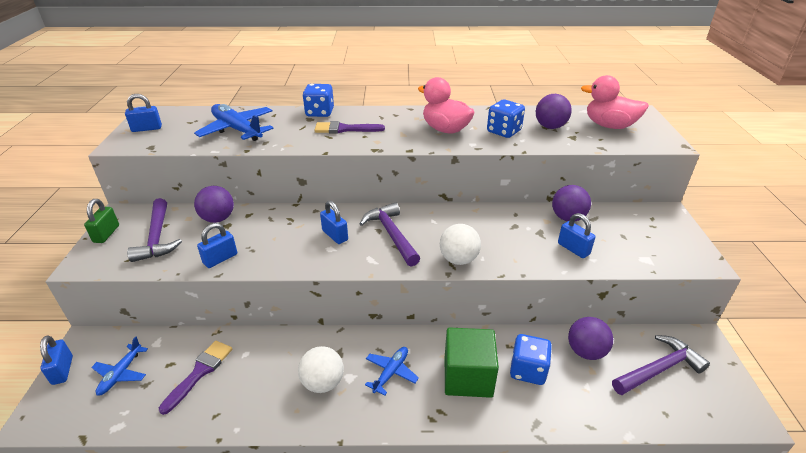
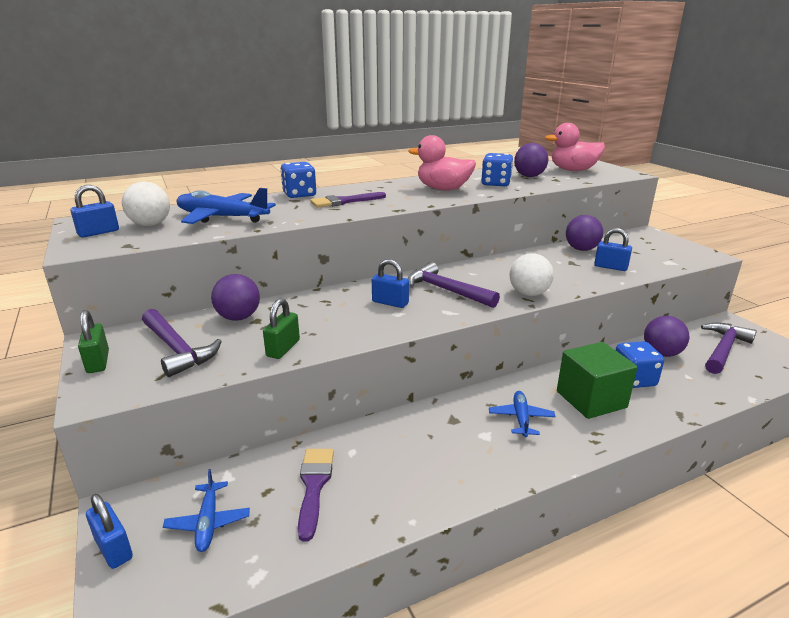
camera: 25 degrees left, 10 degrees down
(220, 259) = (283, 348): blue padlock -> green padlock
(323, 383) = (463, 448): white ball -> white ball (150, 225)

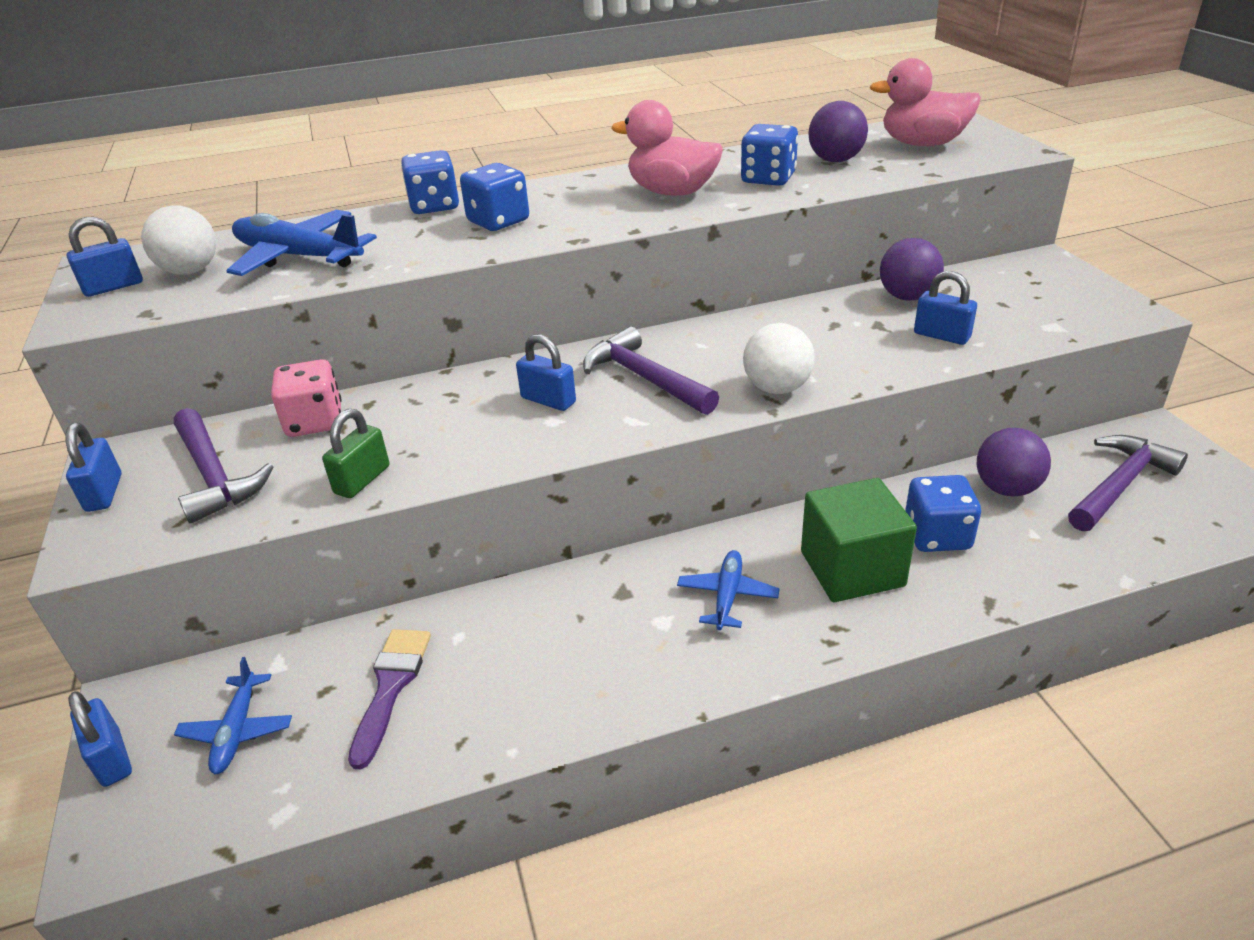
camera: 10 degrees right, 10 degrees up
(98, 362) = (104, 493): green padlock -> blue padlock
(238, 317) = (315, 422): purple ball -> pink dice
(344, 201) = (498, 221): purple brush -> blue dice

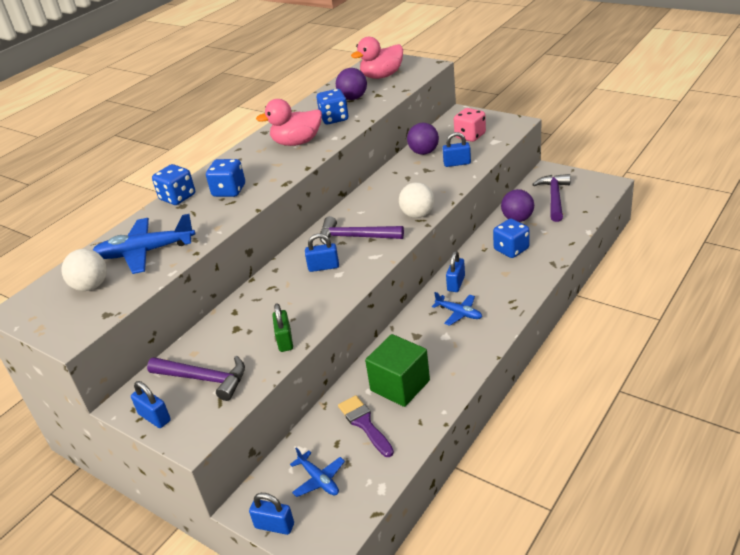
camera: 35 degrees left, 0 degrees up
(113, 287) = (57, 314): blue padlock -> blue padlock (456, 283)
(315, 422) = (219, 332): pink dice -> pink dice (470, 136)
(727, 596) = (459, 313): blue plane -> blue plane turned 150 degrees clockwise
(852, 569) = (494, 278): green cube -> green cube (400, 385)

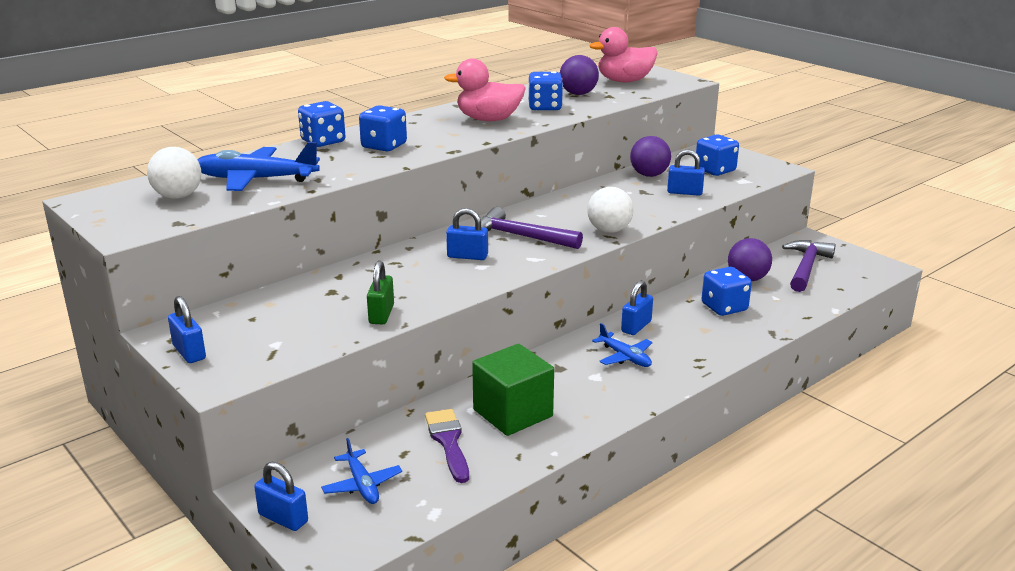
camera: 10 degrees right, 10 degrees down
(204, 379) = (267, 329): purple hammer -> none
(470, 136) = (715, 170): pink dice -> blue dice

